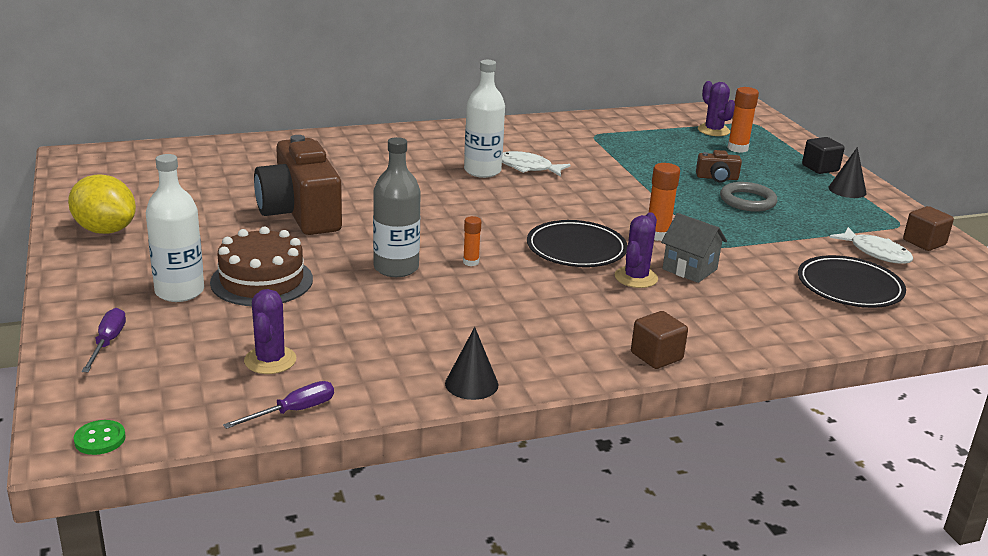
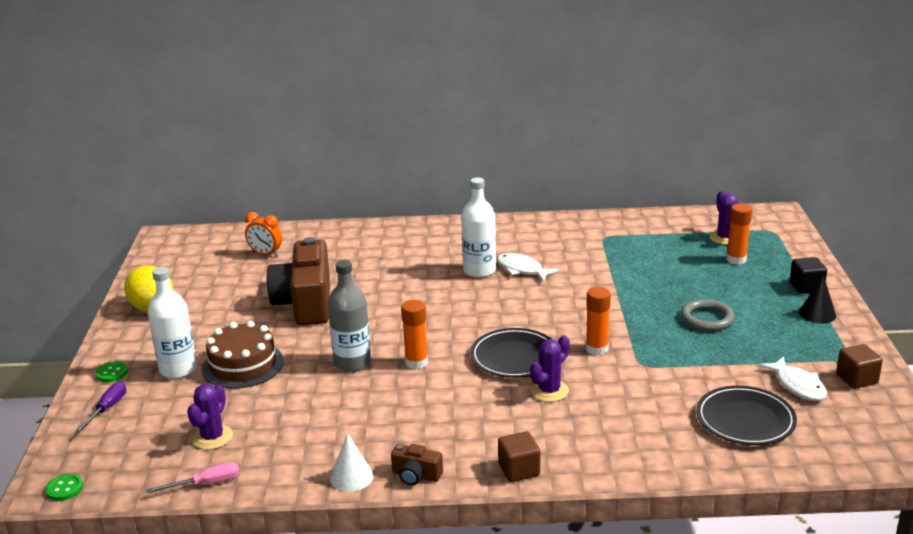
camera: 20 degrees right, 0 degrees up
(91, 303) = (112, 373): none -> green button
(220, 168) = (265, 254): none -> orange clock
(293, 411) = (206, 484): purple screwdriver -> pink screwdriver
(471, 262) = (416, 362): orange glue stick -> orange glue stick, size x1.65
(471, 384) = (351, 477): black cone -> white cone
(689, 269) = (604, 387): grey house -> none
(717, 178) = (693, 291): brown camera -> brown camera (416, 475)

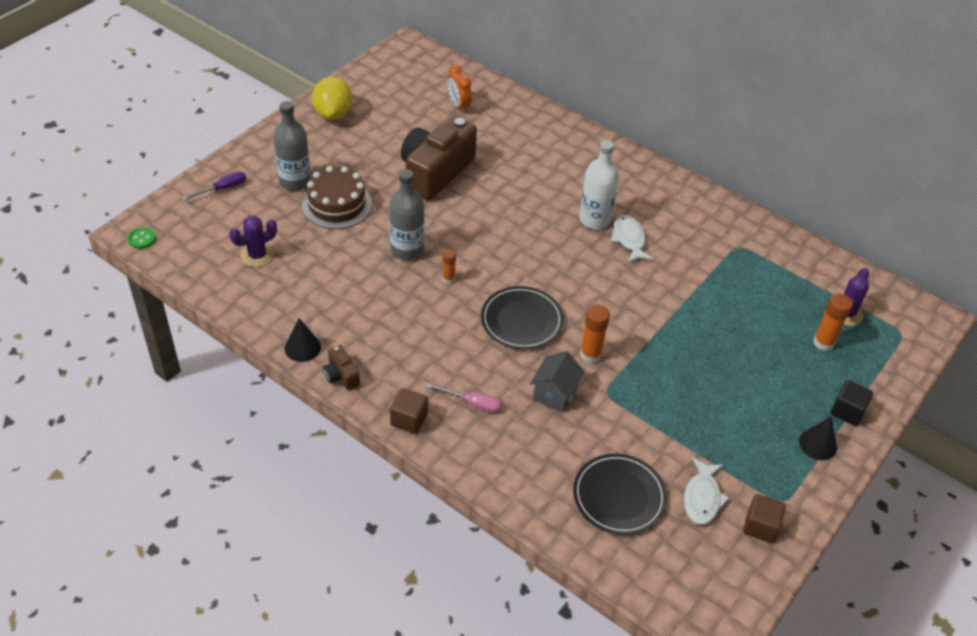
camera: 35 degrees right, 20 degrees up
(112, 373) = (254, 159): green button -> none
(178, 369) = (295, 182): white bottle -> grey bottle
(206, 484) = (217, 291): pink screwdriver -> pink screwdriver (472, 403)
(351, 477) = (302, 347): white cone -> black cone
(416, 362) = (448, 279): orange glue stick -> orange glue stick, size x0.60
(549, 391) = (509, 368): purple cactus -> none
(606, 386) = (555, 393): none -> grey house
(707, 319) = (715, 385): grey ring -> none

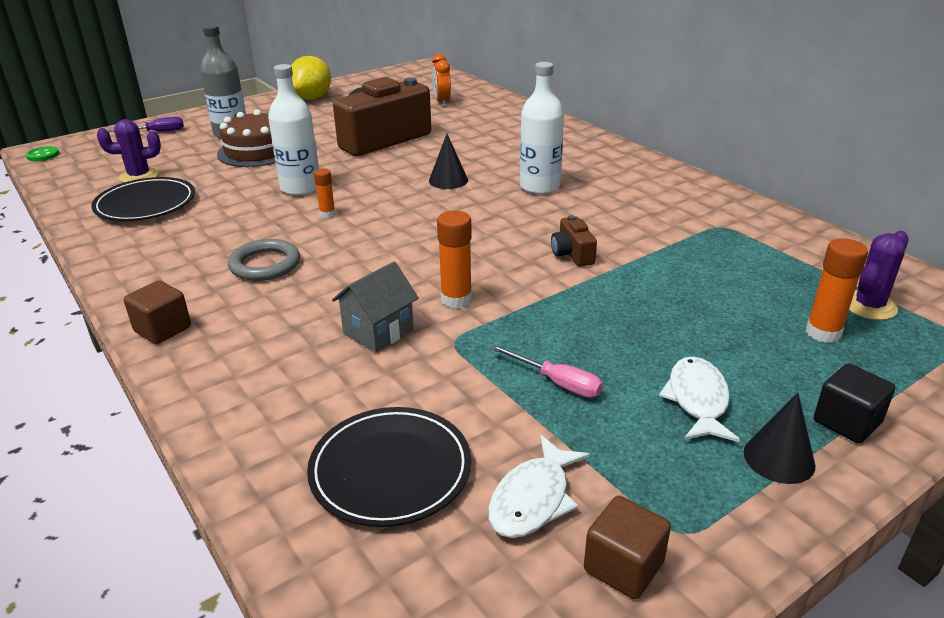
camera: 20 degrees right, 15 degrees down
(302, 347) = (107, 248): black cone -> black cone (448, 180)
(341, 375) = (124, 277): brown camera -> brown camera (572, 254)
(407, 250) = (300, 188): grey bottle -> white bottle
(437, 344) = (265, 264): none -> grey ring
(472, 403) = (258, 325): pink screwdriver -> pink screwdriver (557, 383)
(521, 320) = (387, 257): black plate -> black plate (145, 204)
(629, 239) = (573, 205): white fish -> white fish (697, 400)

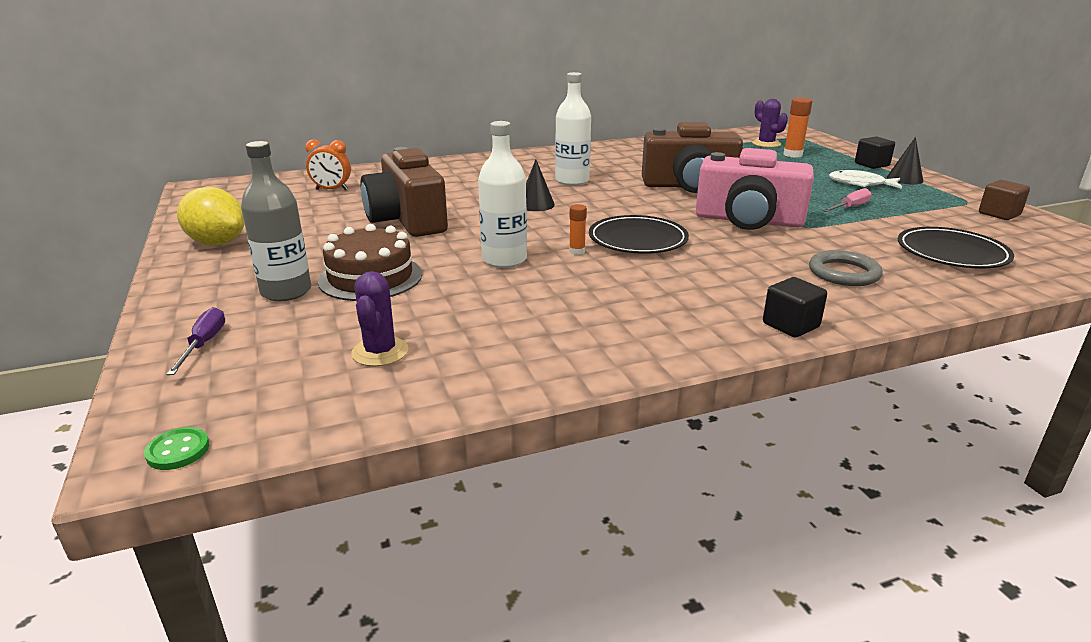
camera: 75 degrees left, 5 degrees down
(145, 204) = (483, 344): black plate -> black plate (637, 239)
(163, 329) = (790, 325): brown cube -> black cube
(265, 264) = (673, 280): grey ring -> grey ring (843, 273)
(378, 331) = (793, 245): grey house -> none
(456, 299) = (748, 220): orange glue stick -> pink camera
(533, 499) = (959, 224): white fish -> none
(572, 254) = (689, 186): brown camera -> brown camera, size x2.35

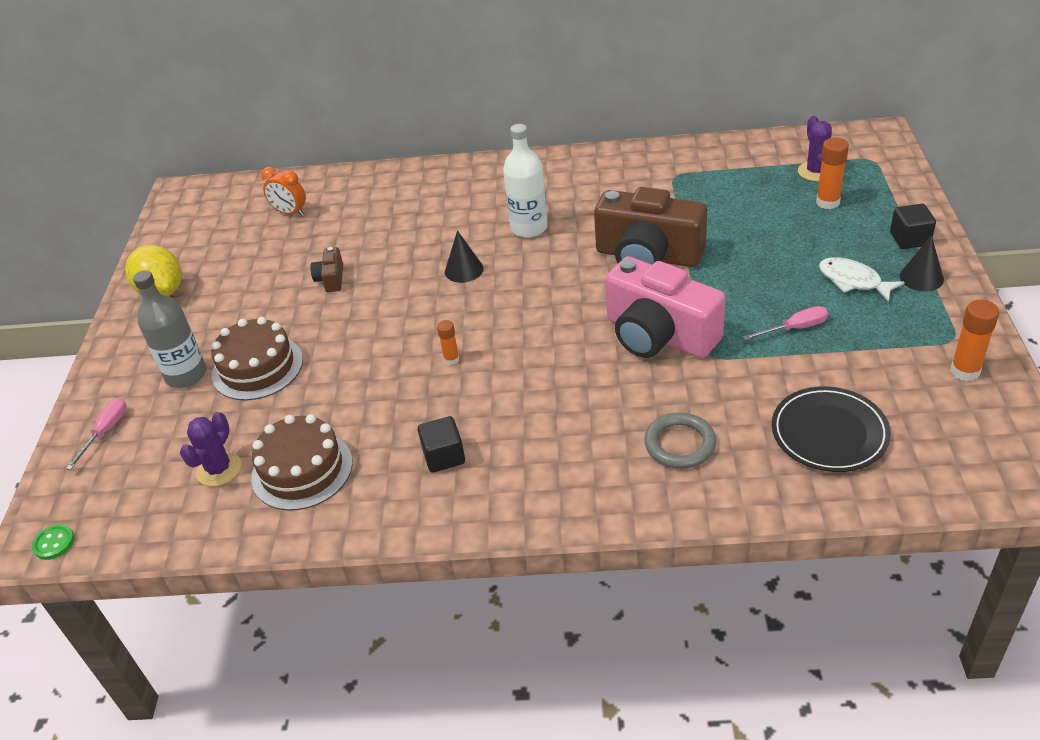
camera: 25 degrees right, 15 degrees up
(204, 344) = (106, 432): purple screwdriver -> pink screwdriver
(407, 220) = (331, 279): brown camera -> brown camera, size x0.43
(485, 338) = (302, 470): none -> brown cake
(504, 260) = (379, 361): white bottle -> none
(637, 239) = (521, 350): black plate -> none
(790, 325) = (561, 510): black cube -> black cube (444, 456)
(999, 214) = (965, 371): brown cube -> orange glue stick

